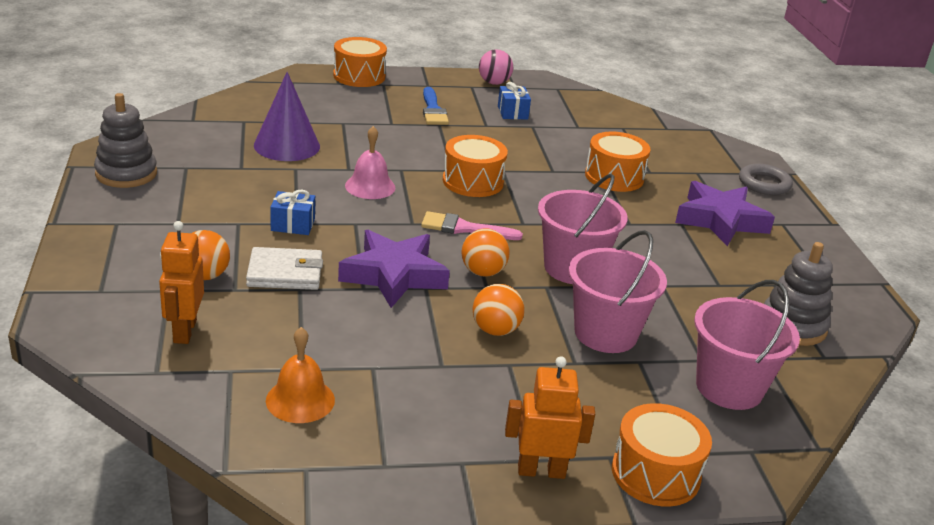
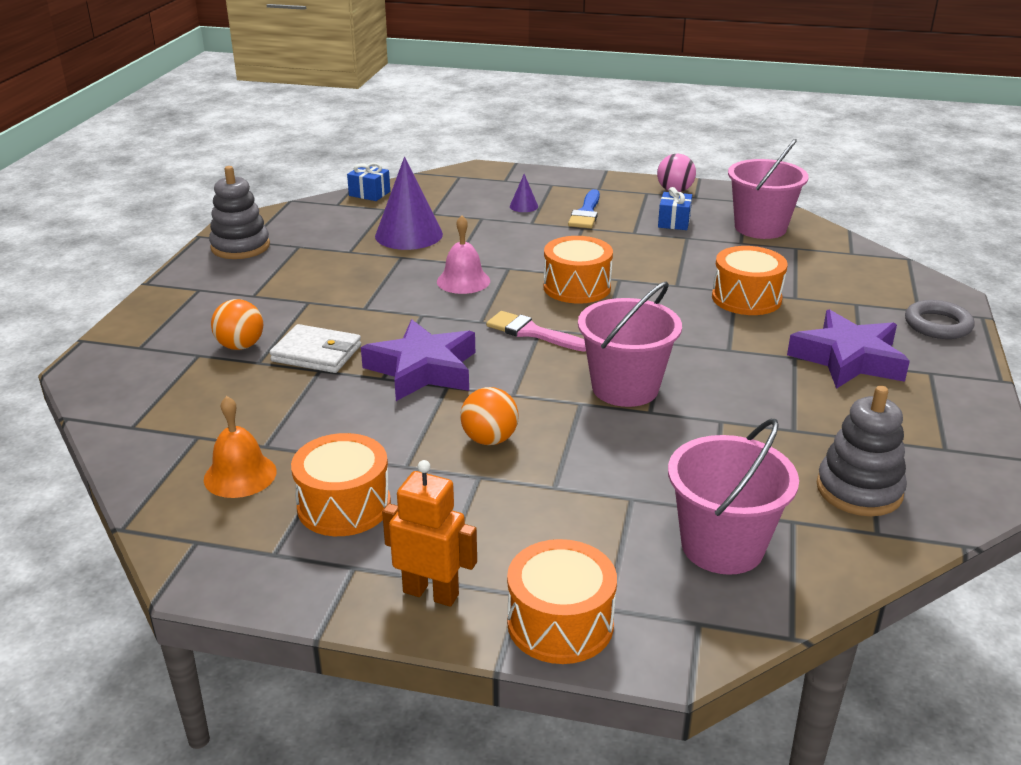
camera: 25 degrees right, 0 degrees up
(184, 331) = (183, 394): orange robot -> none
(293, 225) = (358, 309): blue gift -> blue gift (369, 193)
(359, 76) = (531, 175): orange drum -> orange drum (344, 505)
(373, 108) = (523, 206): none -> purple cone
(483, 272) = (520, 379): orange ball -> none
(605, 333) = (612, 462): pink bucket -> pink bucket (760, 228)

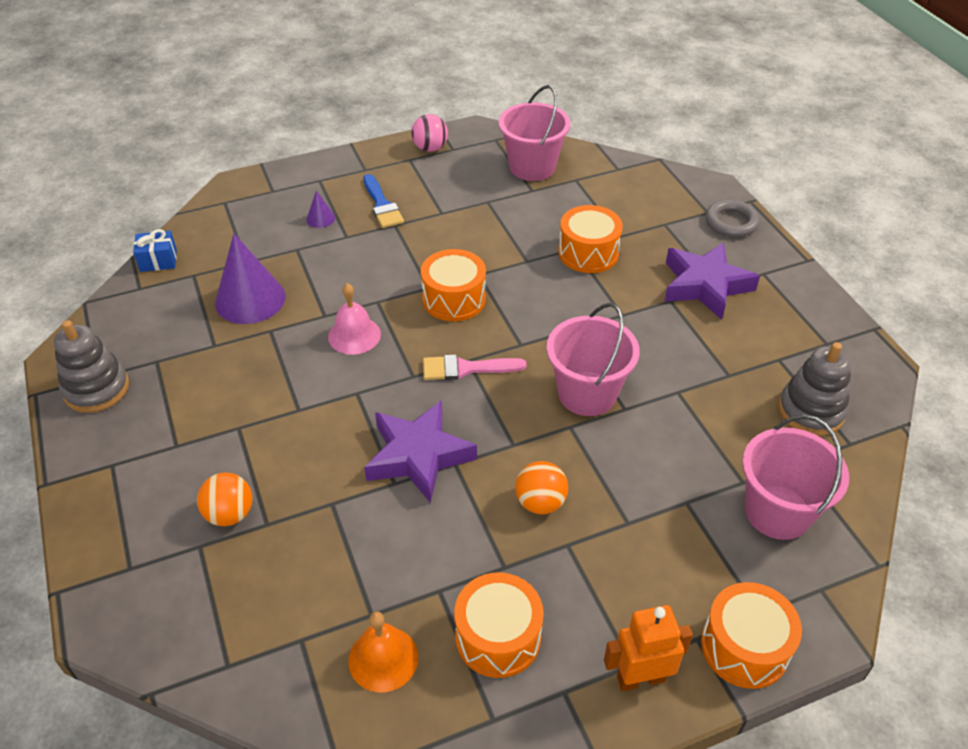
camera: 35 degrees left, 15 degrees up
(316, 353) = (310, 485): white wallet -> none
(674, 222) = (462, 187): blue gift -> none

